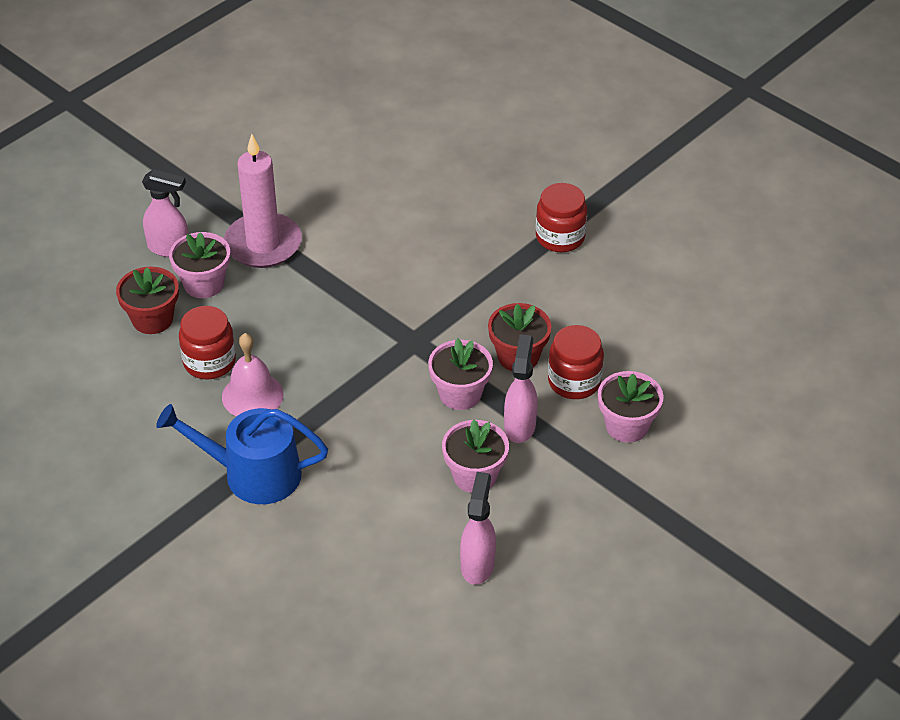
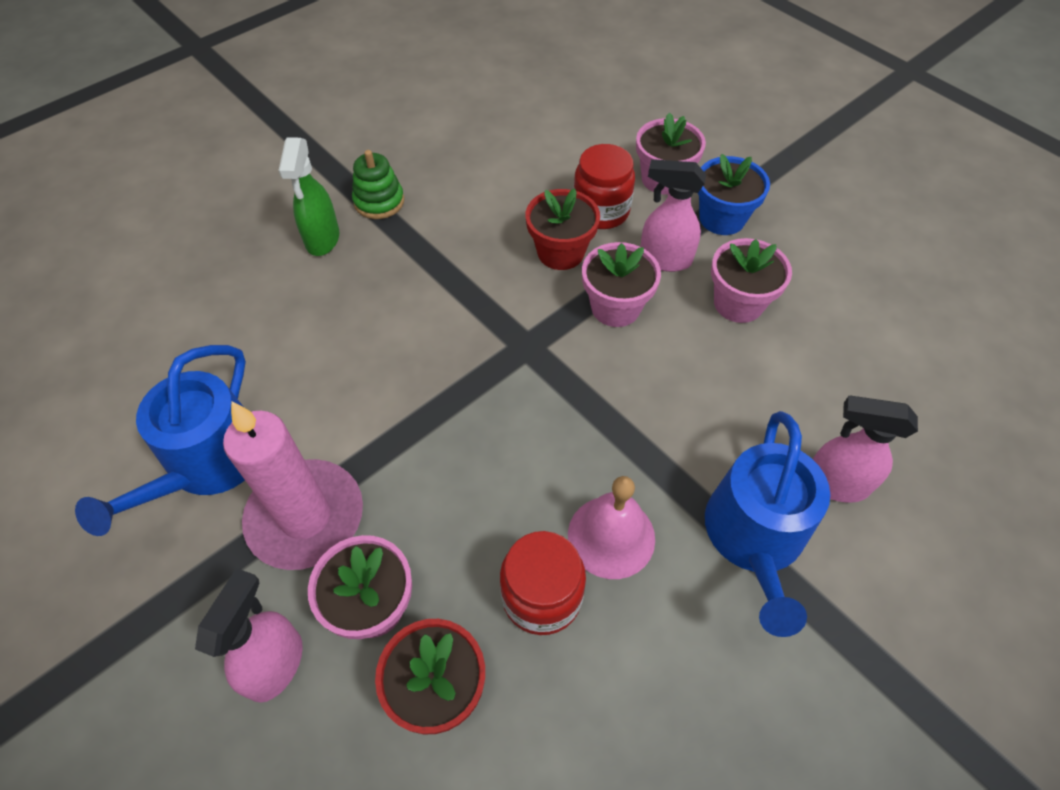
camera: 85 degrees left, 10 degrees up
(300, 192) = (208, 464): none -> blue watering can
(477, 564) = (862, 310): pink spray bottle -> pink spray bottle (834, 483)
(510, 211) = (322, 240): none -> green spray bottle
(560, 237) = (379, 201): red jar -> green stacking toy
(579, 468) = (722, 218): none -> blue flower pot

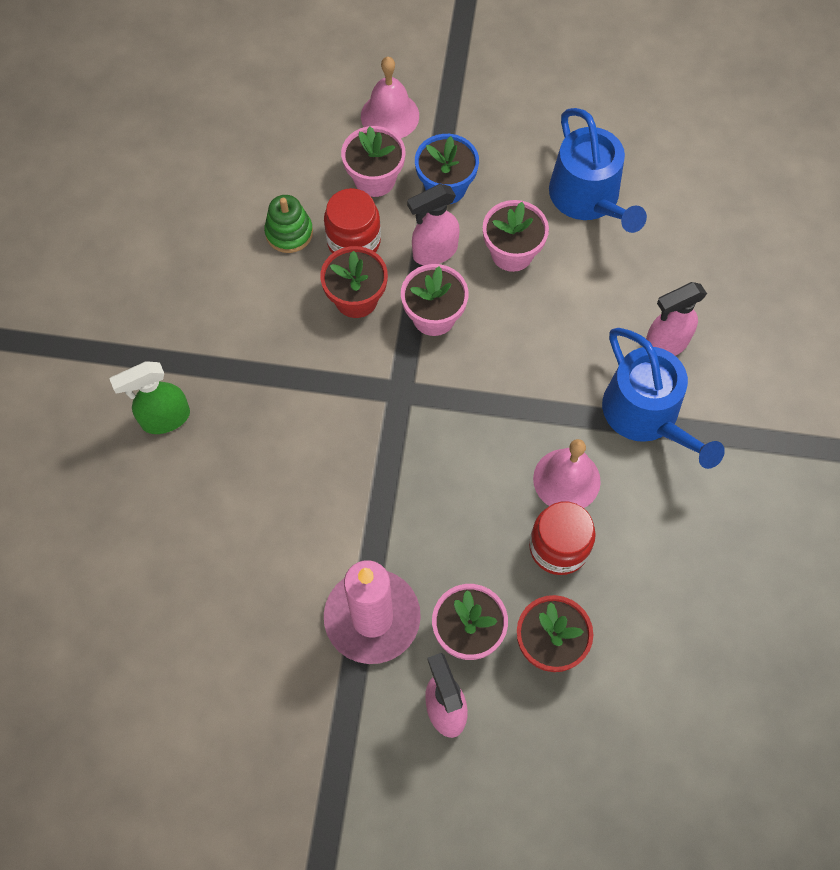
camera: 40 degrees left, 10 degrees up
(208, 464) = (270, 639): blue watering can -> blue watering can (588, 199)
(322, 240) = (165, 419): green spray bottle -> green spray bottle turned 105 degrees clockwise
(379, 201) = (174, 354): green stacking toy -> green stacking toy (289, 233)
(720, 144) = (390, 116): none -> pink bell

